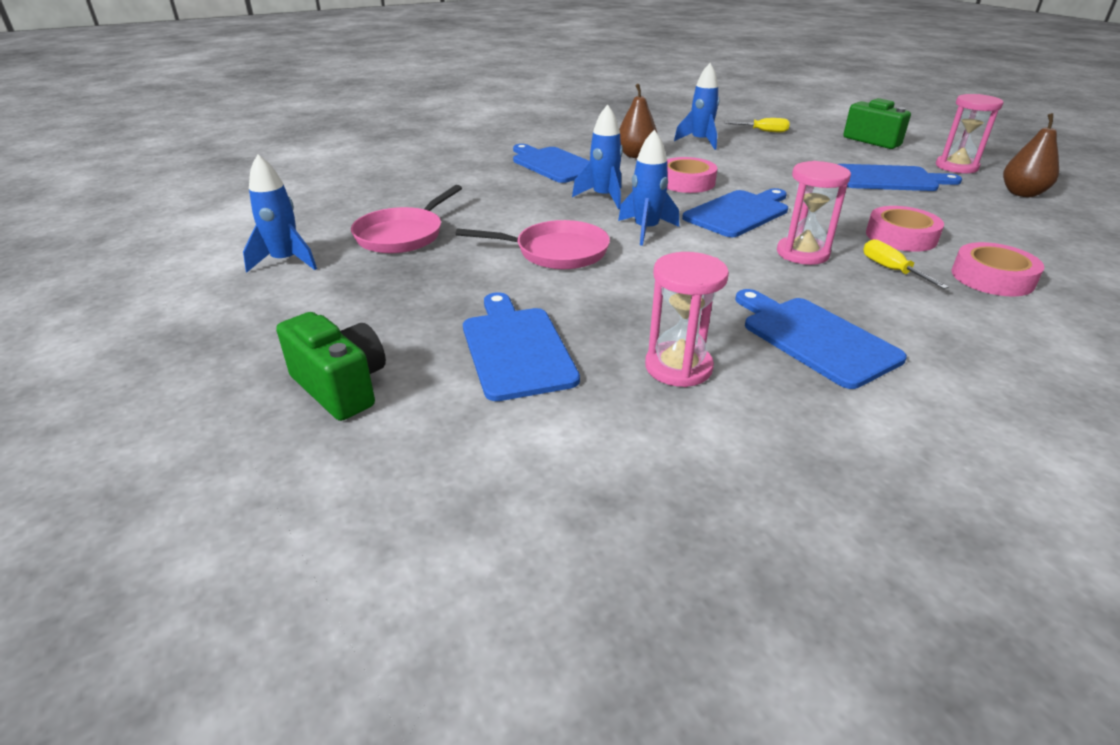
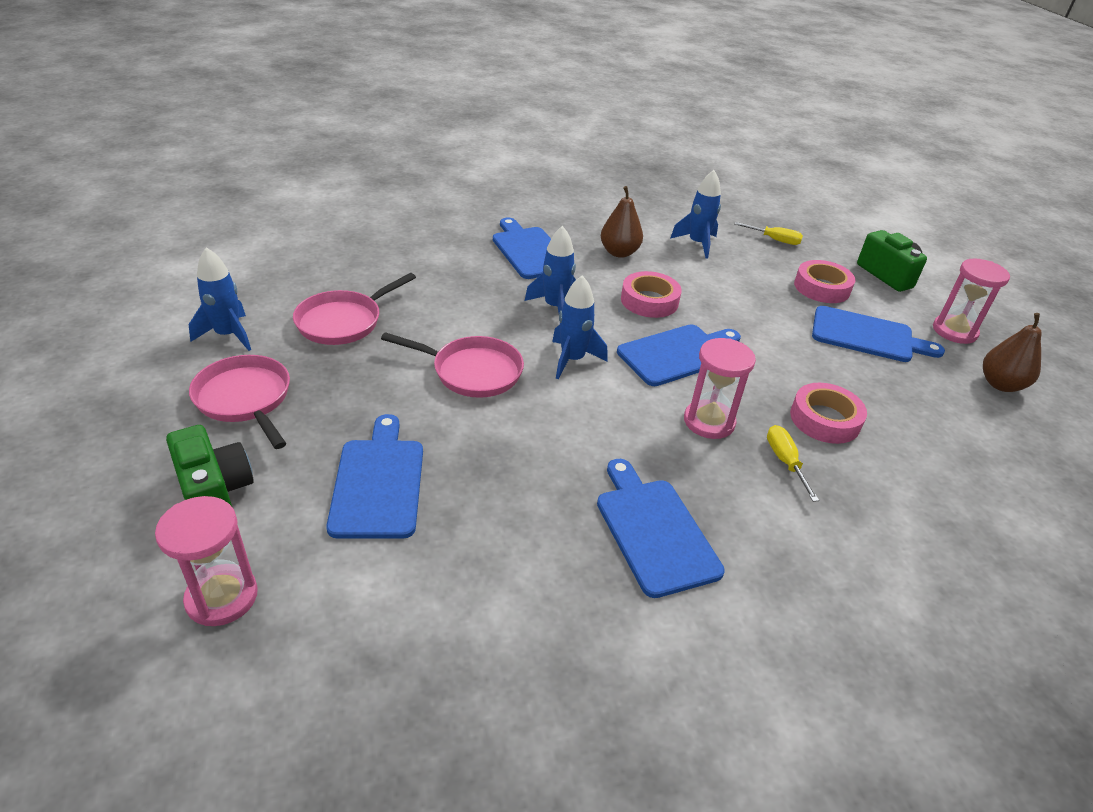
camera: 10 degrees right, 5 degrees up
(332, 307) = (245, 399): none -> pink pan
(678, 367) = (509, 536): pink hourglass -> pink hourglass (222, 597)
(992, 278) = (882, 494): pink tape -> pink tape (822, 288)

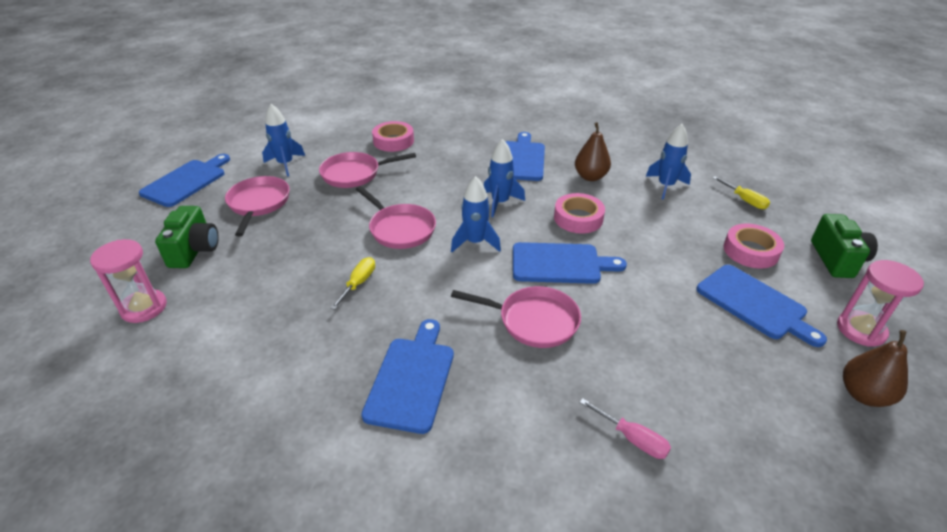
camera: 35 degrees right, 0 degrees up
(378, 482) = (278, 277): blue cutting board -> blue cutting board (186, 181)
(709, 421) = (533, 321): pink hourglass -> pink pan
(785, 462) = (565, 374): yellow screwdriver -> yellow screwdriver (358, 283)
(825, 419) = (636, 356): pink tape -> pink tape (393, 141)
(889, 495) = (632, 438): none -> pink screwdriver

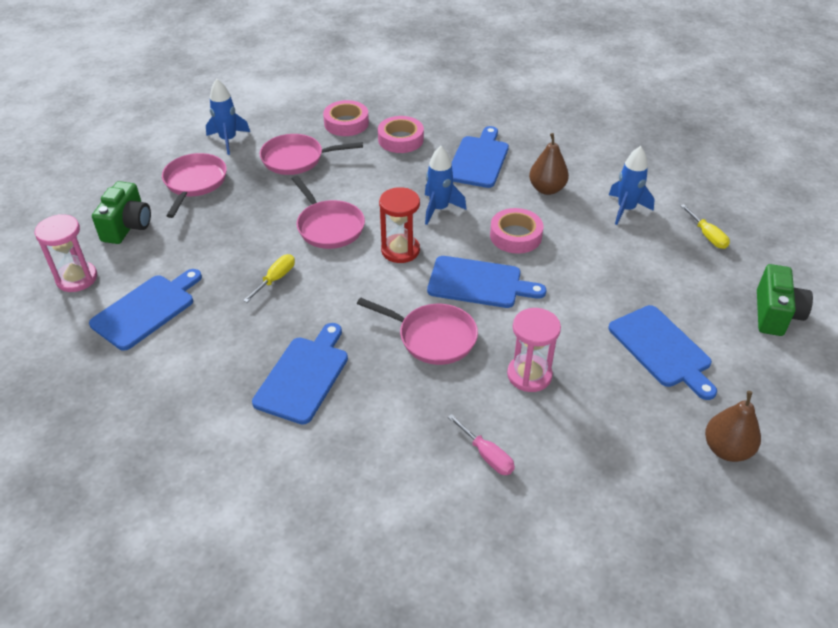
camera: 10 degrees right, 5 degrees up
(186, 181) = (127, 150): blue cutting board -> blue cutting board (146, 309)
(475, 242) = (400, 250): blue rocket -> red hourglass
(750, 251) = (685, 294): pink tape -> pink tape (400, 139)
(861, 330) = (759, 389): pink hourglass -> pink hourglass (529, 375)

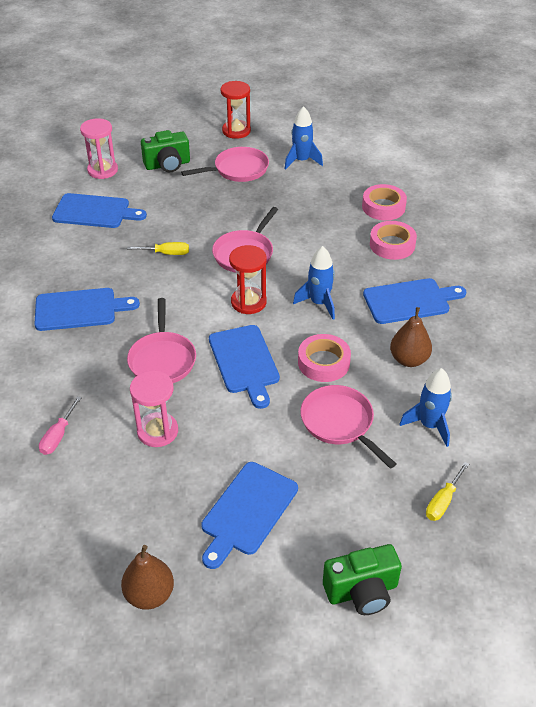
camera: 60 degrees right, 0 degrees up
(129, 160) = (236, 131): none -> red hourglass
(297, 159) = (311, 203): pink pan -> pink pan (340, 423)

